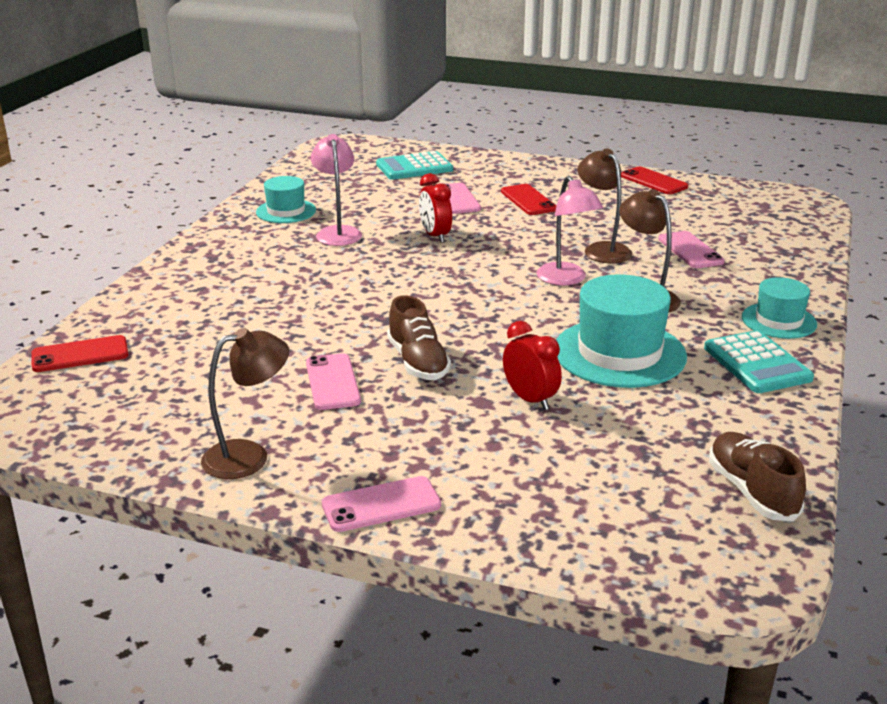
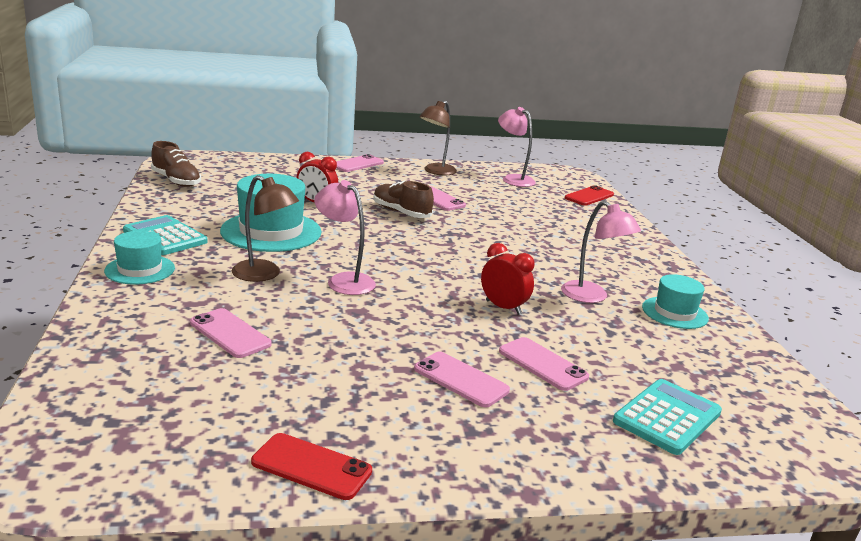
camera: 150 degrees right, 5 degrees down
(134, 414) = (513, 179): none -> pink lamp
(528, 200) = (461, 380): red phone -> pink phone
(602, 249) = (328, 319): brown lamp -> none

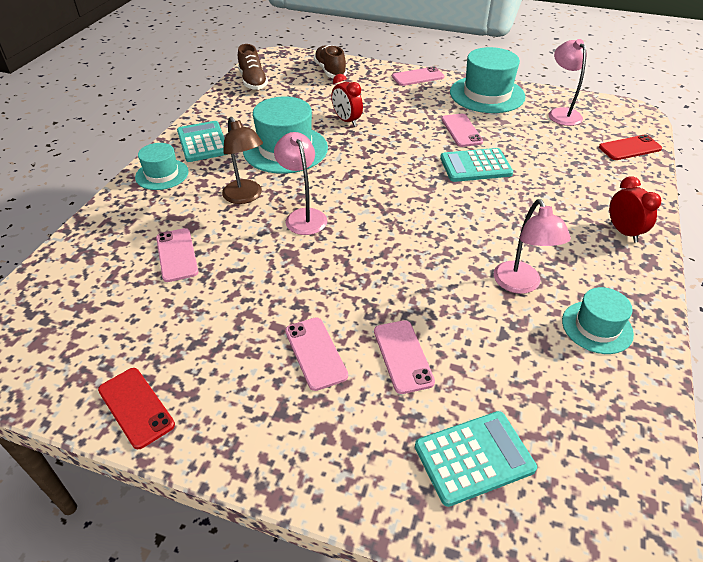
camera: 30 degrees right, 20 degrees up
(401, 212) = (413, 143): brown shoe -> brown shoe (330, 71)
(435, 171) = (487, 94): brown lamp -> turquoise hat
(475, 222) = (475, 166): none -> turquoise calculator
(503, 307) = (420, 278): red clock -> red clock (623, 232)

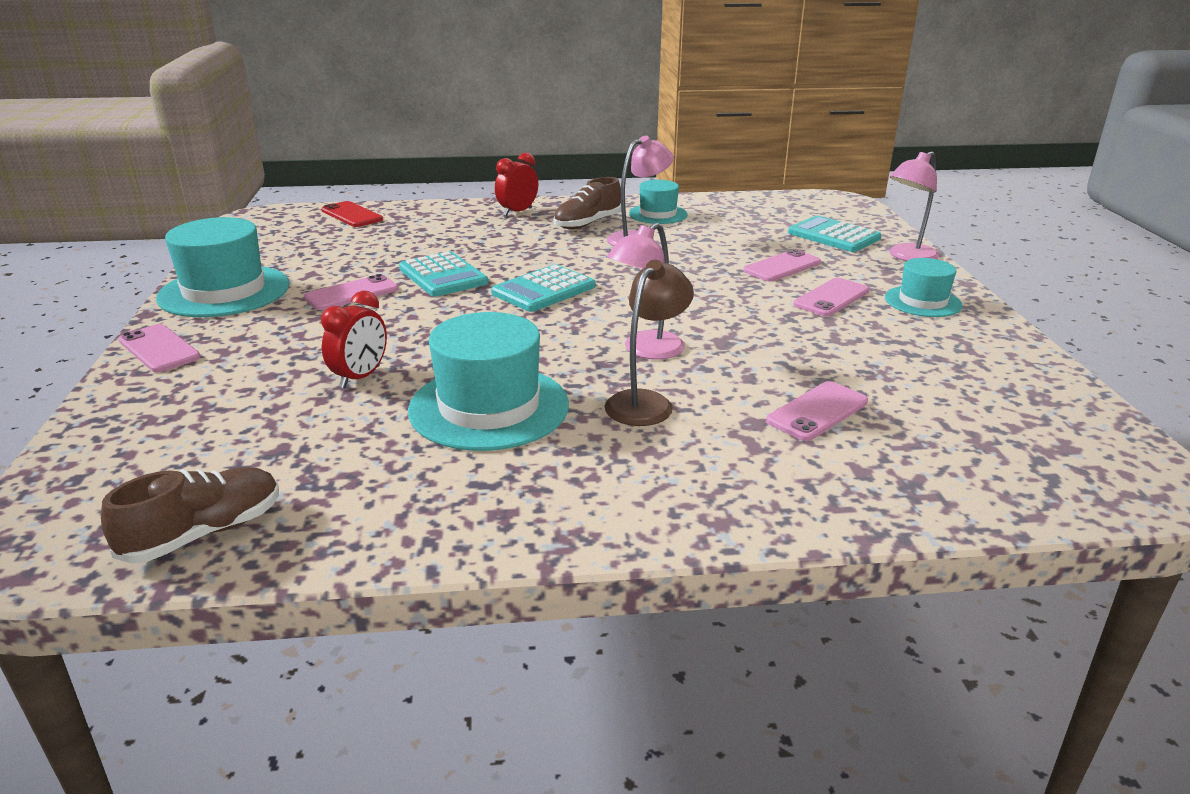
camera: 115 degrees left, 15 degrees down
(136, 407) = (1011, 356): red phone -> none
(162, 174) = (664, 505): turquoise hat -> turquoise hat (922, 301)
(203, 142) = (523, 501): turquoise calculator -> turquoise calculator (543, 290)
(330, 71) = (132, 443): brown shoe -> brown shoe (587, 224)
(561, 113) = (274, 247): pink lamp -> pink lamp (907, 257)

